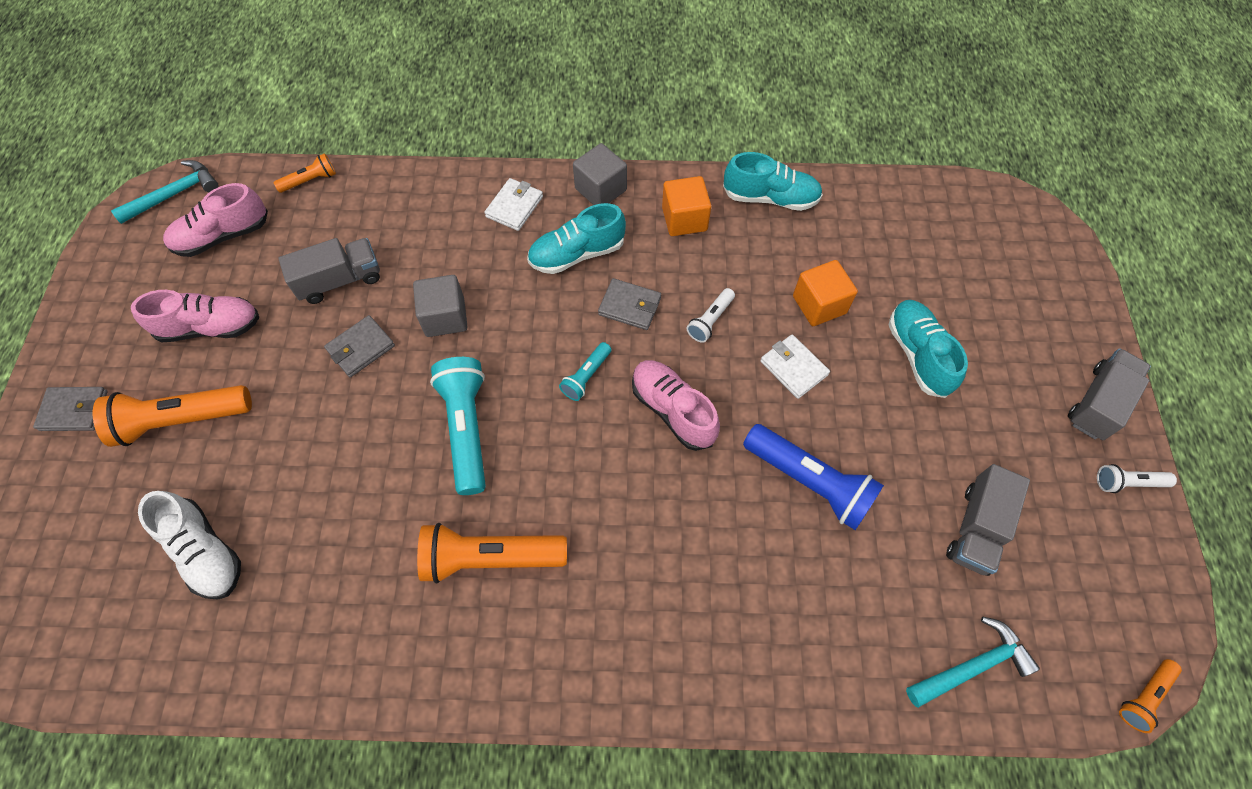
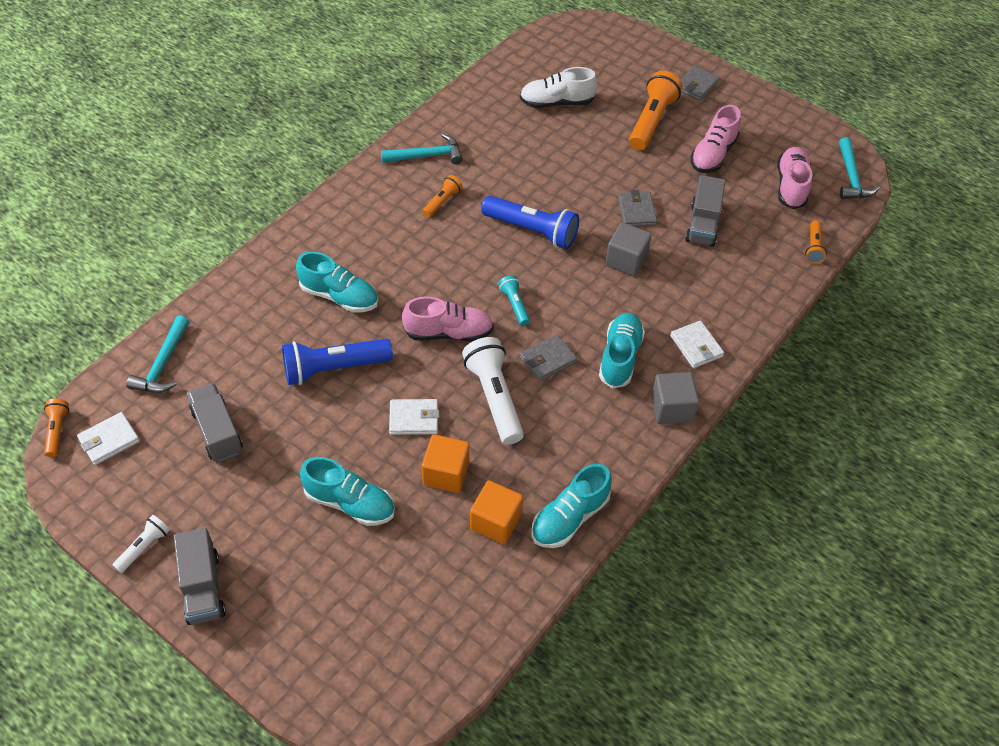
camera: 125 degrees right, 10 degrees down
(419, 640) = (427, 156): none -> turquoise hammer
(467, 428) = (532, 231): turquoise flashlight -> blue flashlight
(490, 557) = (442, 201): orange flashlight -> orange flashlight, size x0.52
(684, 219) = (597, 443): orange cube -> orange cube (495, 521)
(710, 320) = (494, 397): white flashlight -> white flashlight, size x1.93
(721, 555) = (339, 296): none -> turquoise shoe
(1093, 627) = (109, 440): none -> white wallet

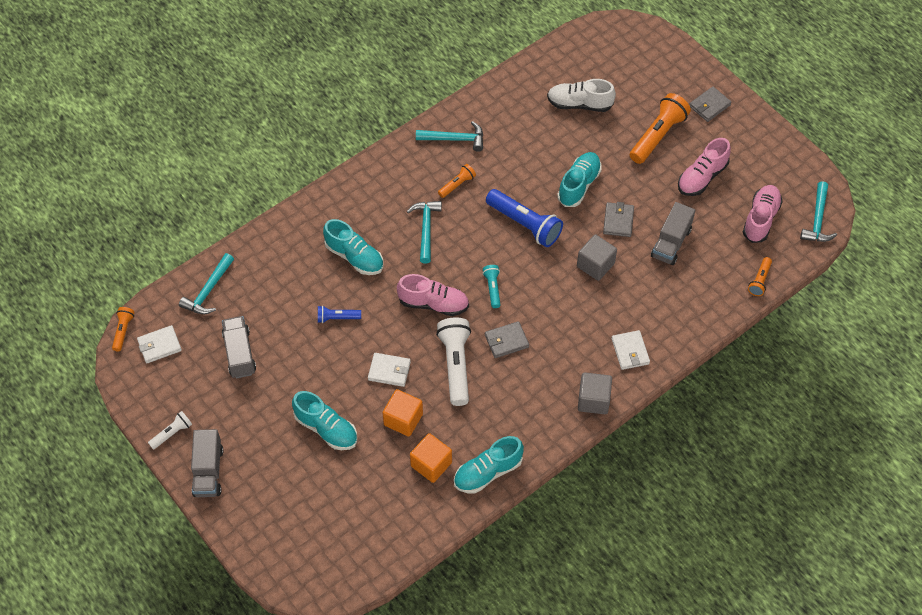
camera: 15 degrees right, 5 degrees up
(334, 368) = (337, 318): blue flashlight -> blue flashlight, size x0.52
(418, 253) = (426, 229): none -> turquoise hammer
(620, 357) = (565, 349): turquoise shoe -> turquoise shoe (579, 185)

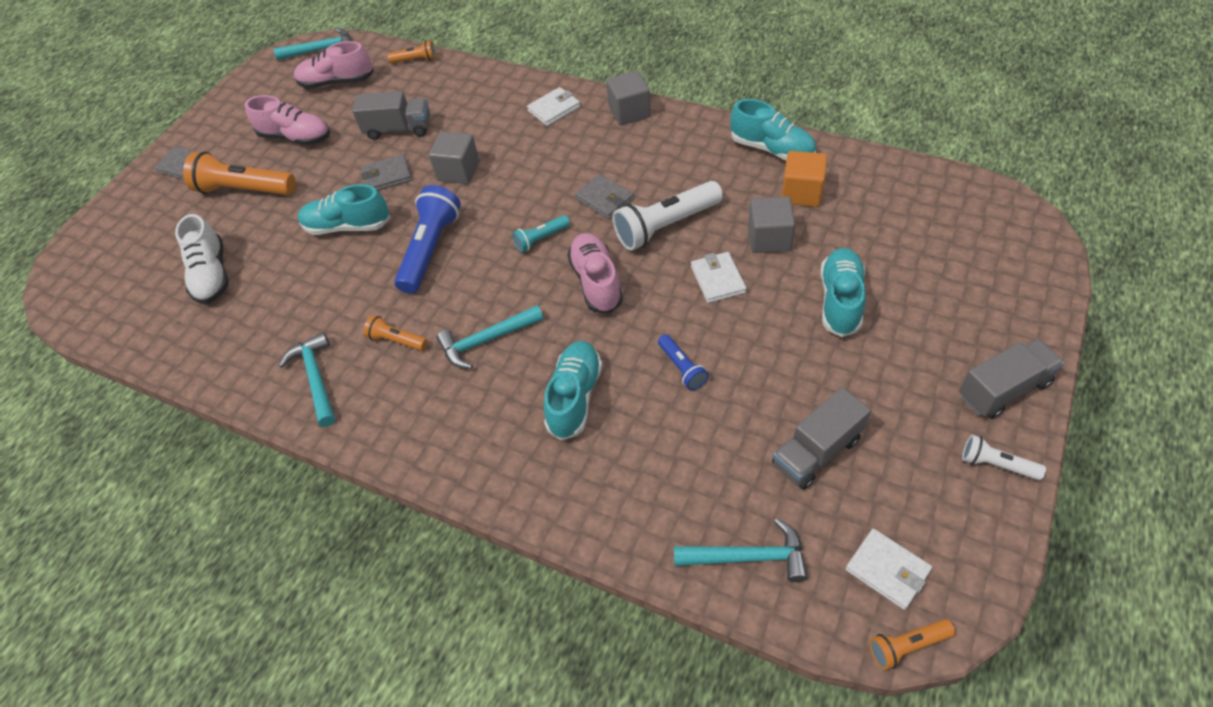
camera: 110 degrees left, 5 degrees down
(403, 419) = (769, 239): orange cube -> grey cube

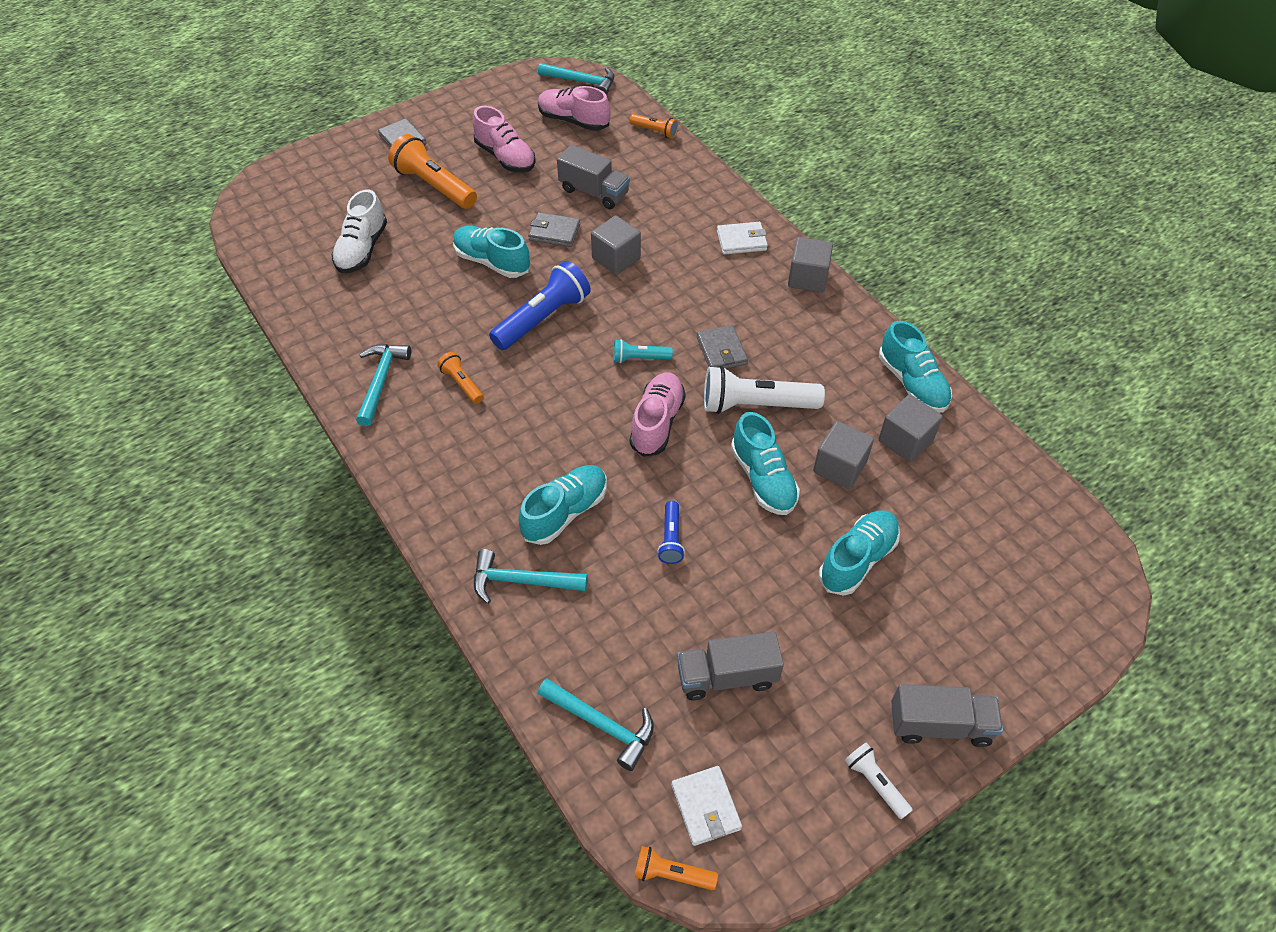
camera: 25 degrees right, 0 degrees up
(486, 341) = (530, 424): turquoise hammer -> turquoise hammer (521, 581)
(718, 279) = (763, 479): white wallet -> turquoise shoe
(801, 193) = (905, 440): orange cube -> grey cube

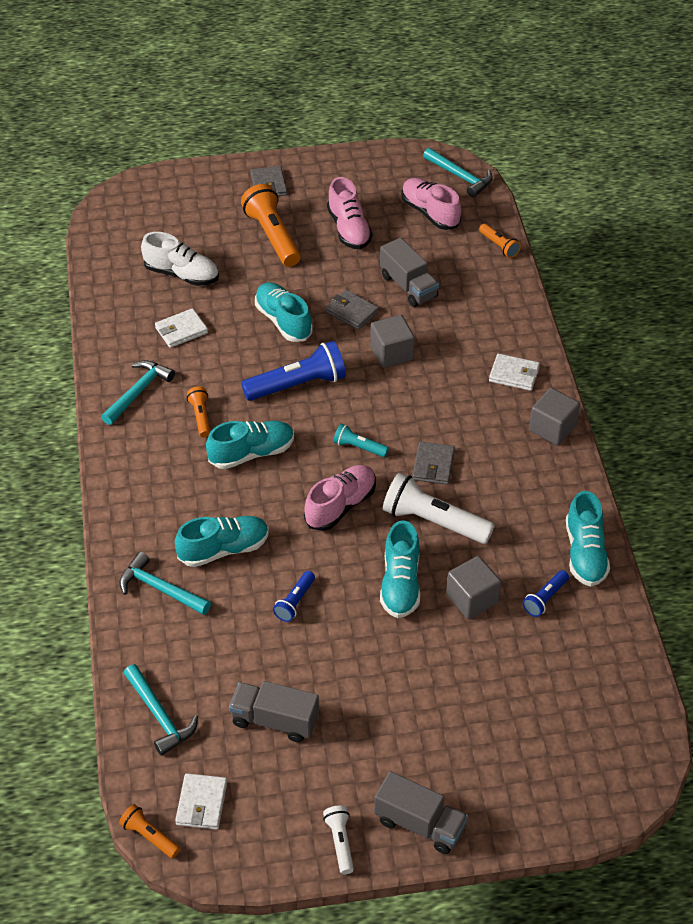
camera: 25 degrees right, 5 degrees down
(362, 249) = (182, 274): white shoe -> white shoe turned 105 degrees counterclockwise
(392, 304) = (181, 330): none -> white wallet
(857, 559) = (437, 677): turquoise shoe -> turquoise shoe (252, 453)
(905, 440) = (545, 598): grey cube -> blue flashlight

